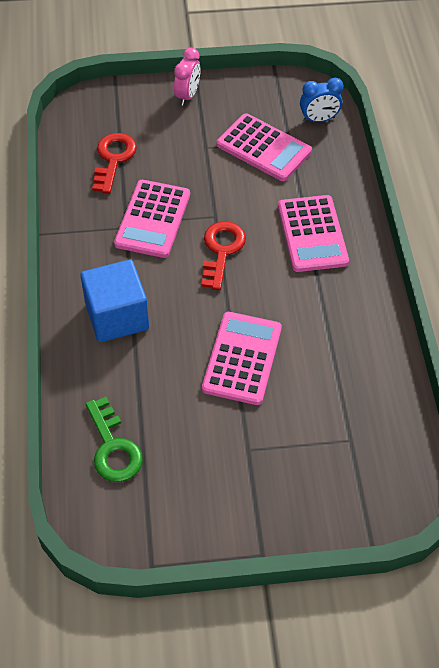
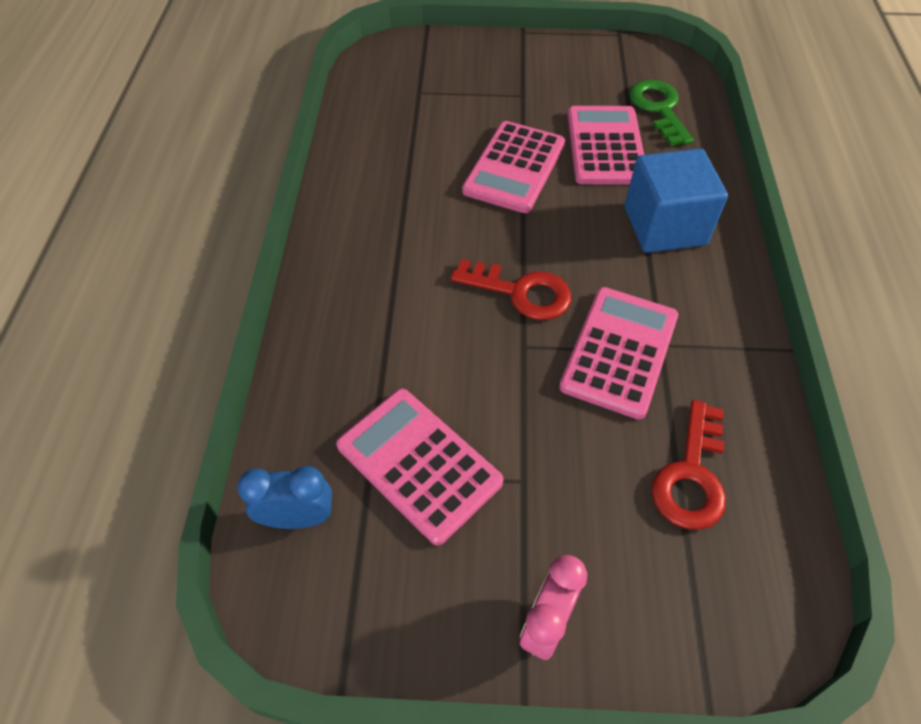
camera: 170 degrees left, 0 degrees up
(221, 250) = (520, 292): red key -> red key turned 90 degrees counterclockwise
(312, 234) = (386, 301): pink calculator -> pink calculator (605, 146)

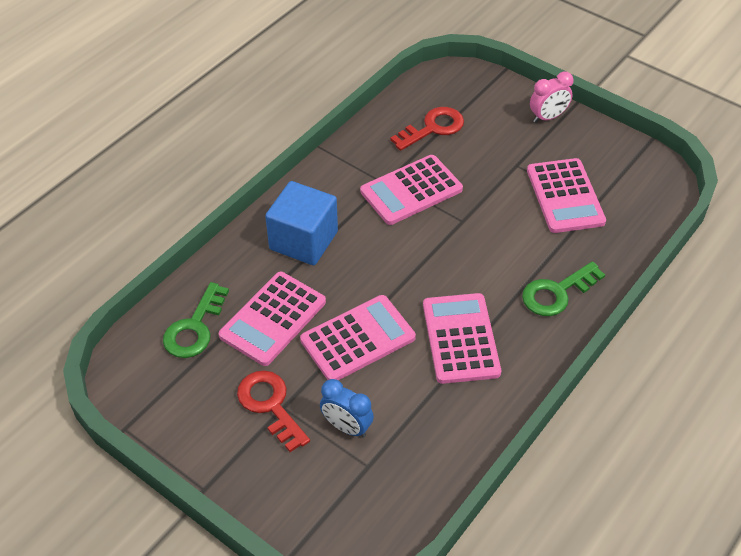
camera: 145 degrees left, 5 degrees down
(298, 518) = (642, 204): blue clock -> blue clock (347, 427)
(348, 314) = (557, 293): none -> green key
(419, 215) = (461, 338): none -> pink calculator
(520, 292) = (437, 249): red key -> red key (270, 405)

